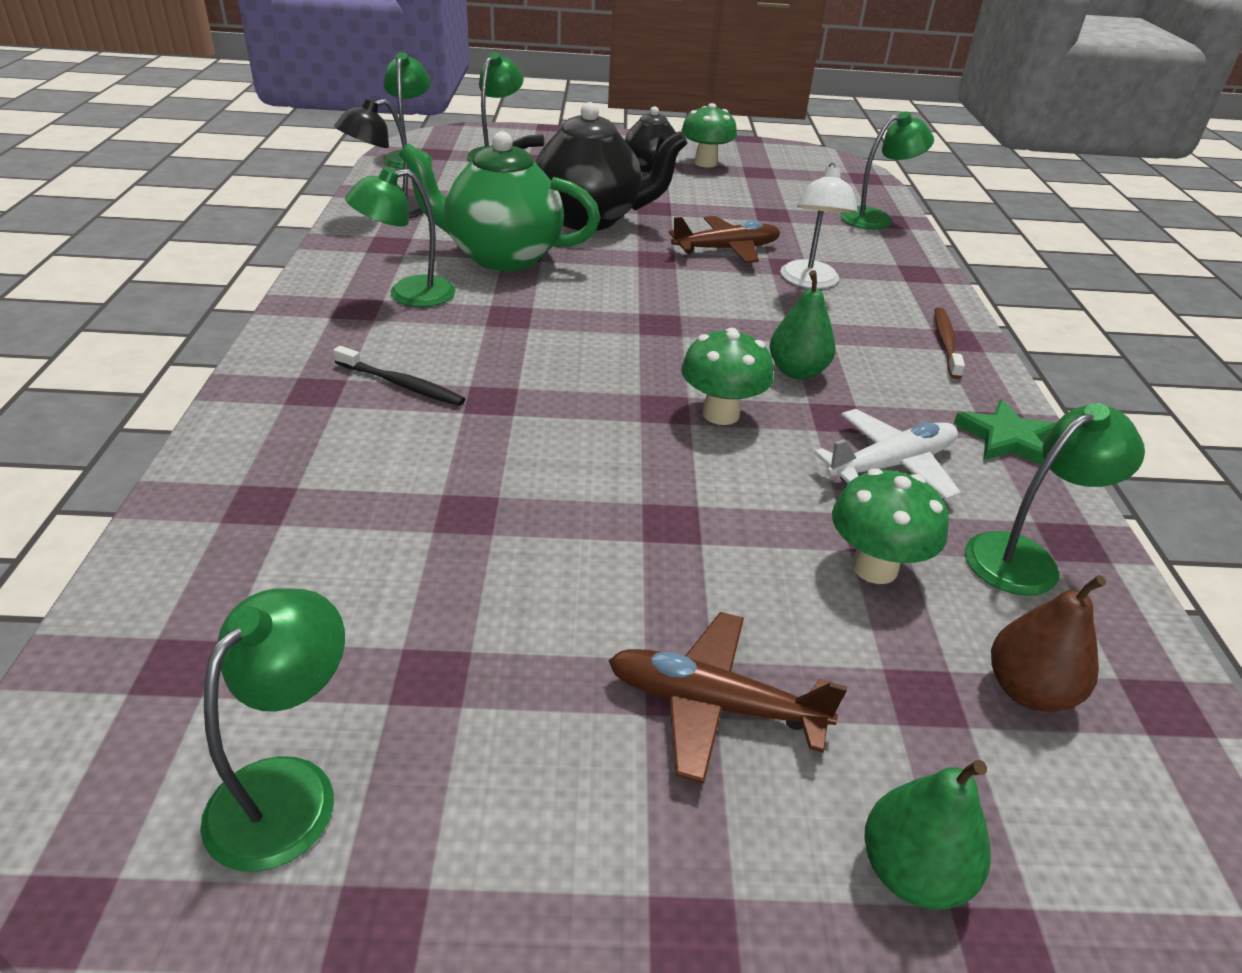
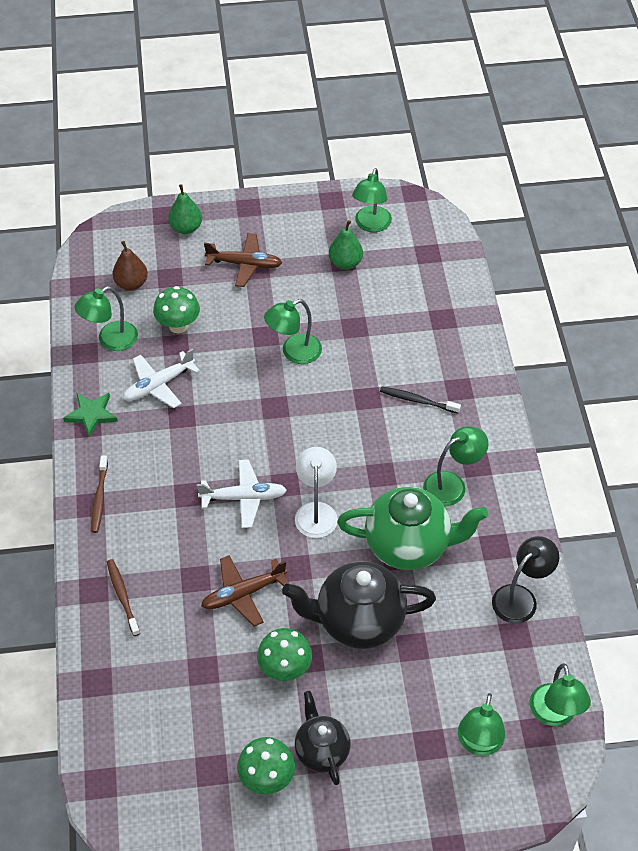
camera: 175 degrees right, 15 degrees up
(721, 414) = (244, 407): green mushroom -> green mushroom (285, 669)
(724, 318) = (244, 498): none -> white plane
(797, 371) = (200, 451): green pear -> green pear (345, 263)
(809, 281) = (181, 557): white lamp -> white lamp (316, 511)
(875, 218) = (109, 683): green lamp -> green lamp (294, 352)
(880, 264) = (122, 596): none -> brown toothbrush

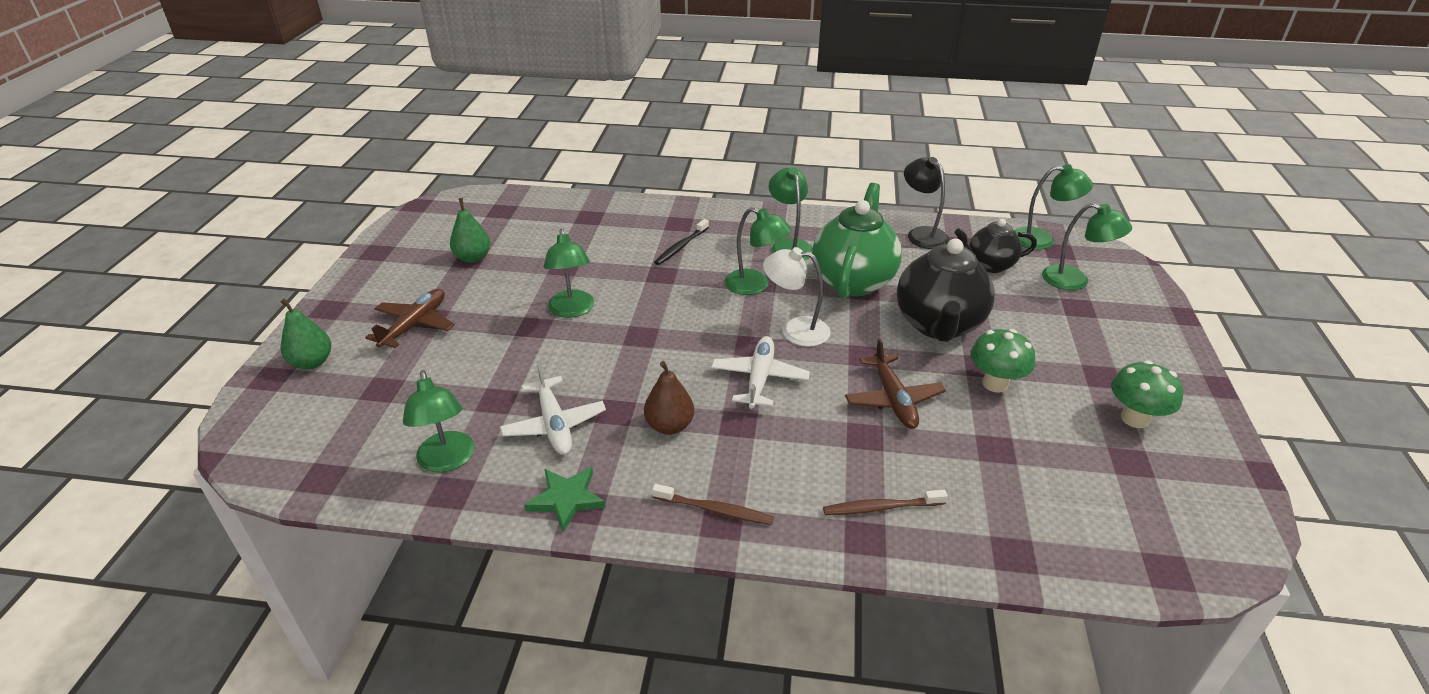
camera: 75 degrees left, 15 degrees down
(131, 284) = (362, 426): brown pear -> brown pear (669, 426)
(178, 326) = (469, 393): green mushroom -> none
(321, 751) = (1094, 374): black teapot -> black teapot (989, 265)
(371, 225) = (435, 234): green lamp -> green lamp (755, 285)

